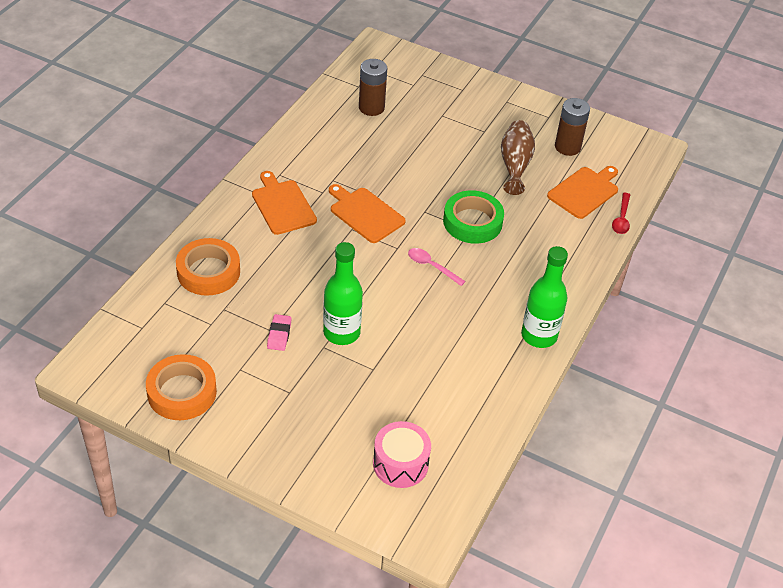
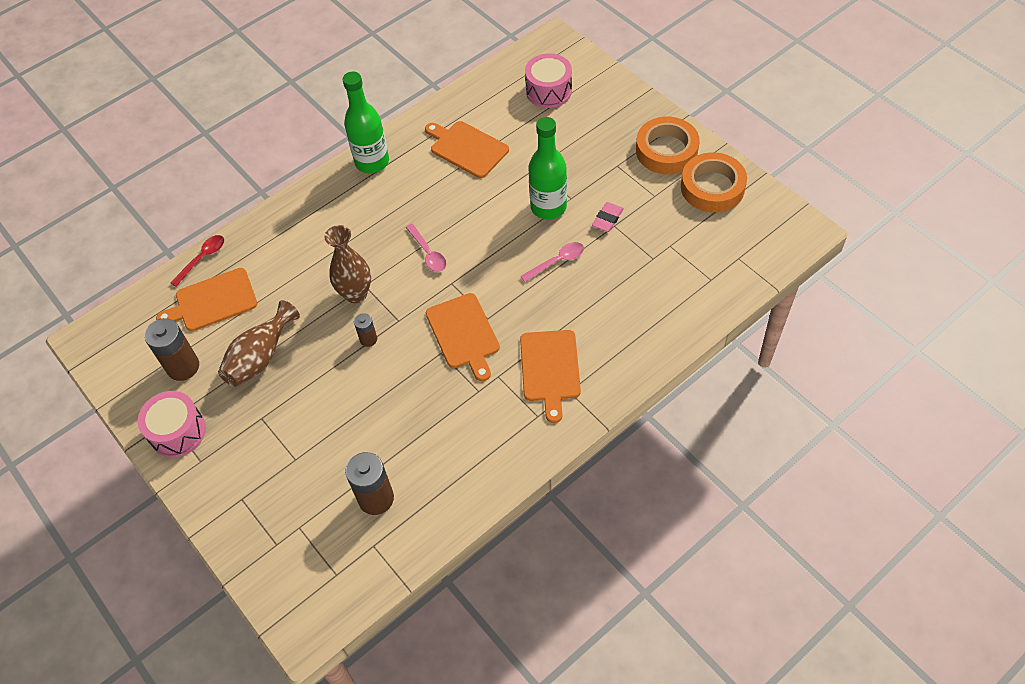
camera: 150 degrees left, 10 degrees up
(208, 272) = (657, 304): orange tape -> orange tape (666, 150)
(311, 286) = (557, 261): none -> pink spoon
(440, 193) = (368, 339): none -> brown battery
(453, 373) = (467, 148): none -> orange cutting board
(472, 222) = (356, 294): green tape -> brown vase
(536, 112) = (177, 432): none -> pink drum

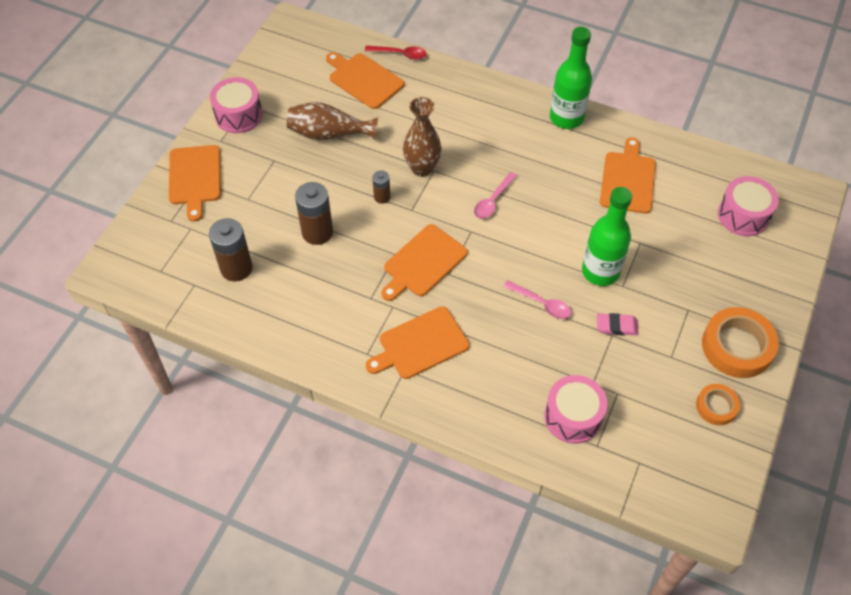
camera: 60 degrees right, 0 degrees up
(183, 367) = (296, 91): brown battery -> brown battery (317, 232)
(234, 502) = (195, 178): none -> orange cutting board
(677, 285) = (573, 417): none -> pink drum
(712, 187) = (716, 406): orange tape -> orange tape, size x0.56

